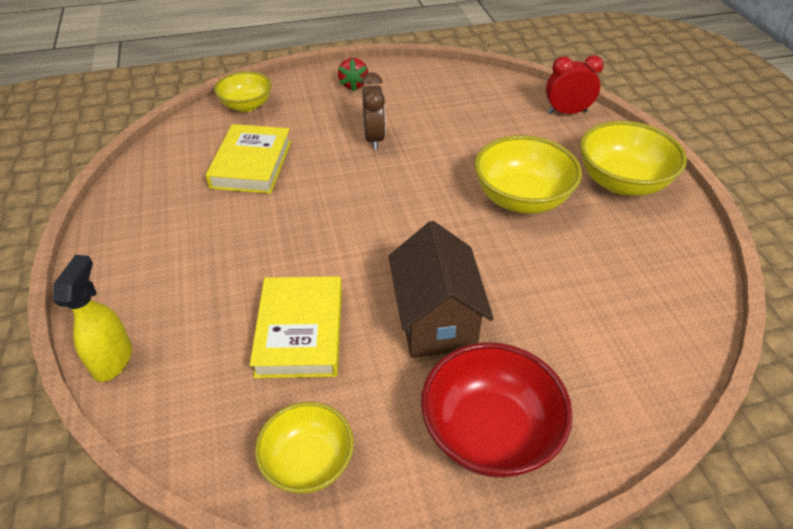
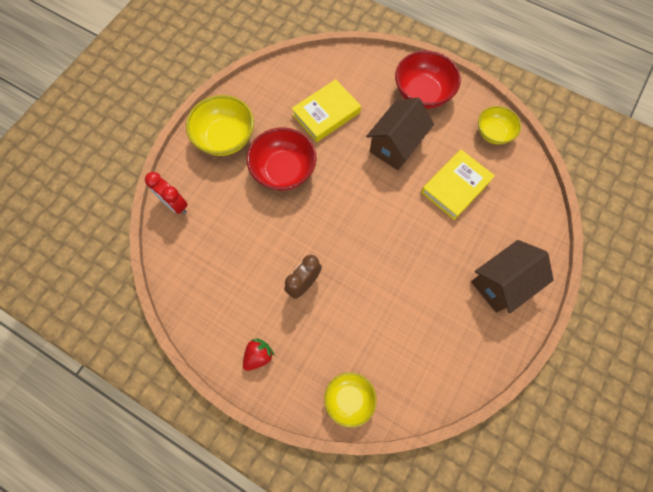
camera: 135 degrees left, 25 degrees up
(113, 360) = (544, 238): yellow spray bottle -> none
(149, 269) = (501, 283): none -> brown house
(251, 164) = (393, 325): yellow book -> yellow book (326, 114)
(521, 199) = (284, 170): yellow bowl -> red bowl

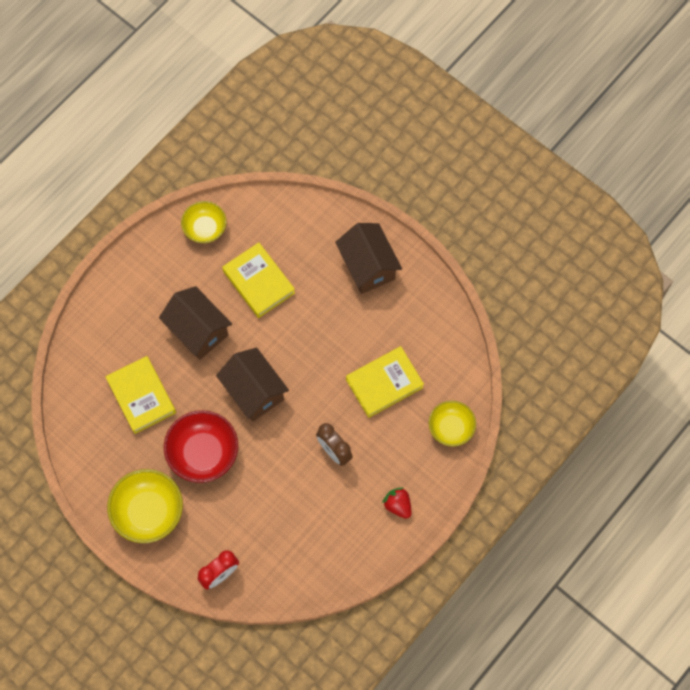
camera: 80 degrees left, 0 degrees up
(349, 201) = (254, 392): none -> brown house
(383, 320) = (384, 383): none -> yellow book
(422, 93) = (139, 288): red bowl -> none

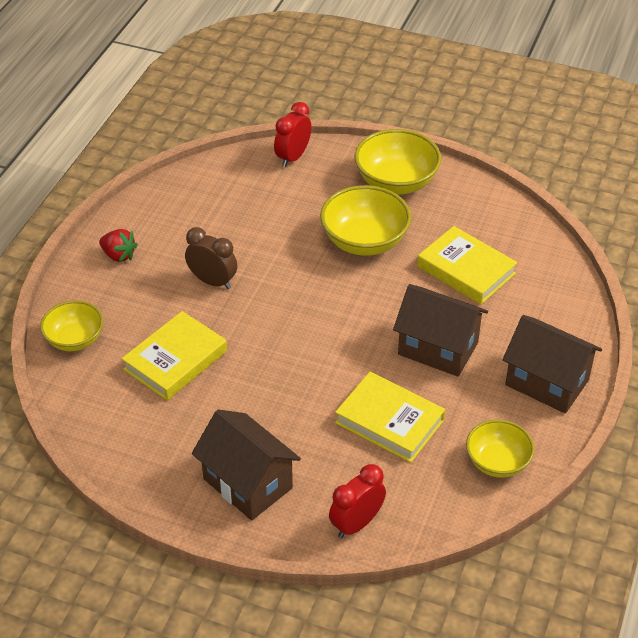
camera: 160 degrees right, 25 degrees down
(203, 453) = (364, 241): red bowl -> yellow bowl
(254, 392) = (335, 309): brown house -> brown house (547, 382)
(311, 216) = (356, 524): none -> red clock

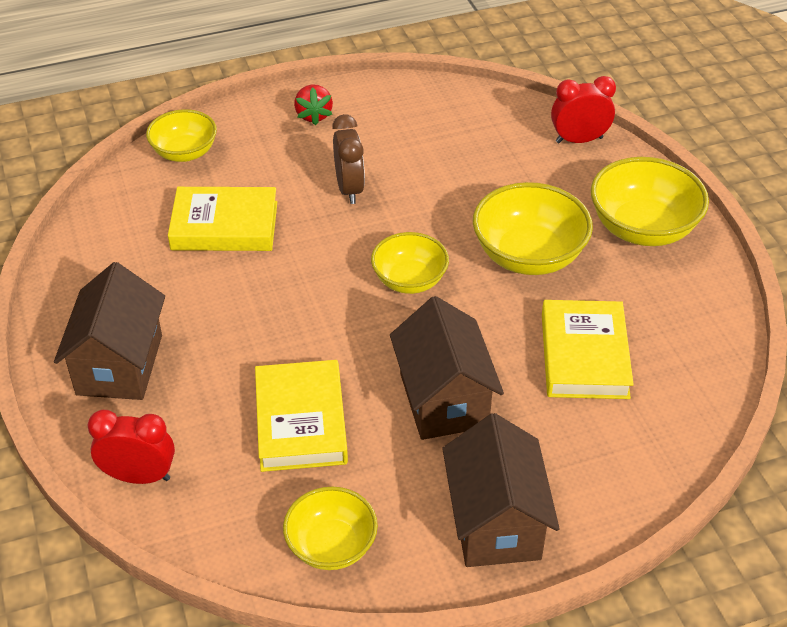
camera: 50 degrees right, 0 degrees up
(326, 304) = (409, 280): none -> yellow bowl

